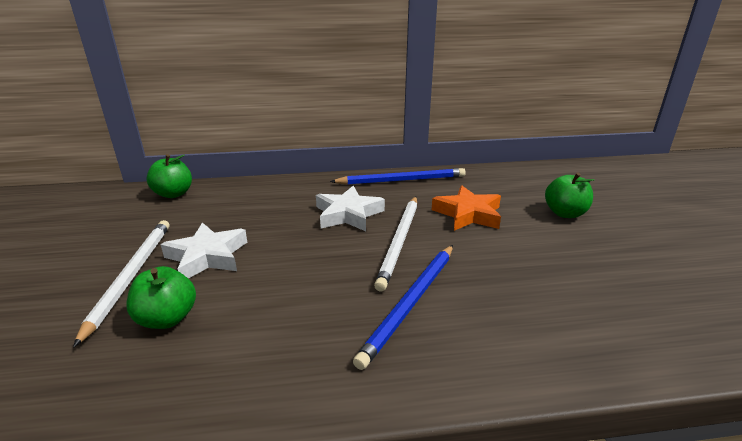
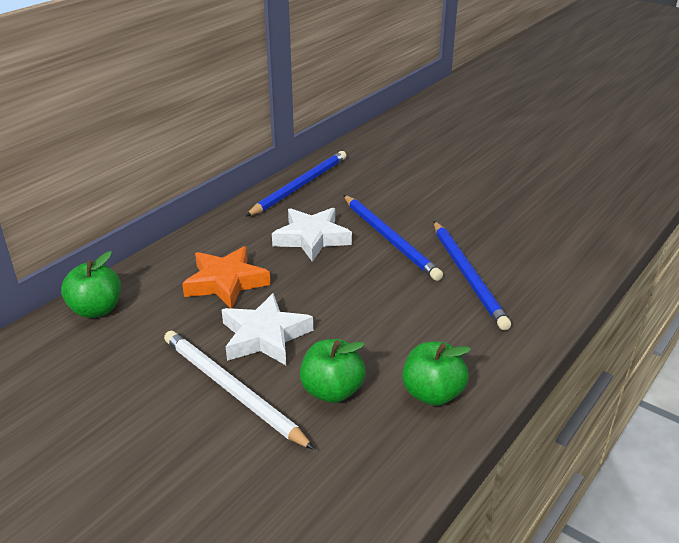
camera: 45 degrees left, 5 degrees up
(399, 242) = (390, 239): white pencil -> blue pencil
(468, 214) = (399, 191): orange star -> orange star (226, 282)
(565, 213) = (459, 159): green apple -> green apple (432, 394)

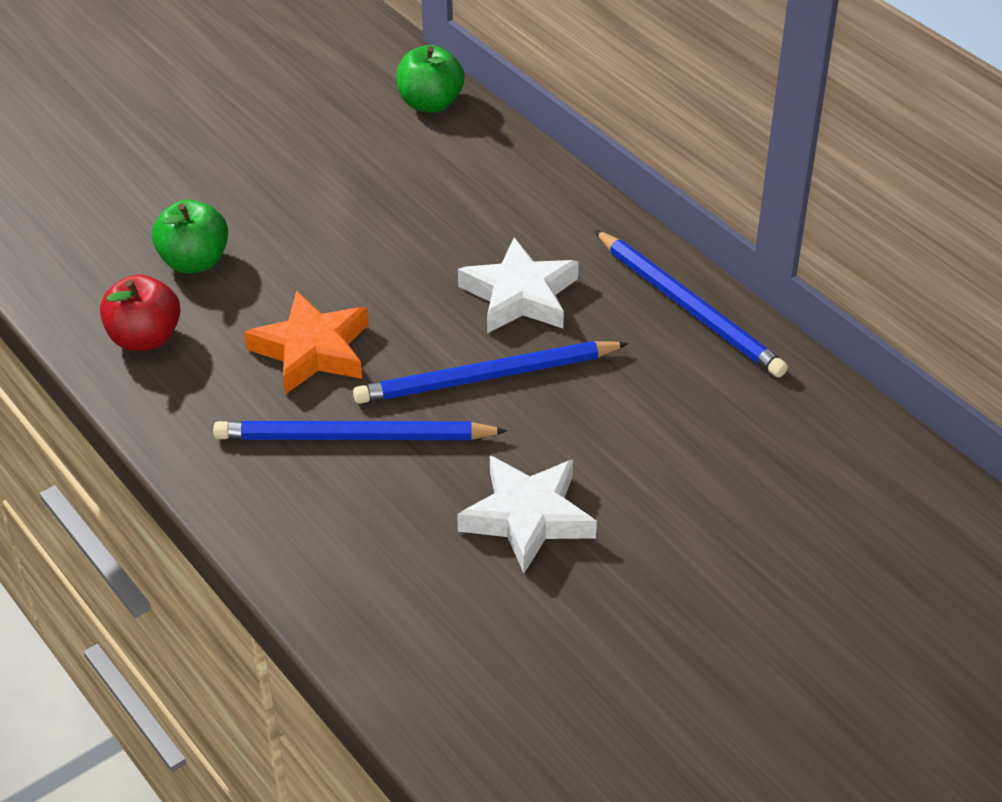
camera: 105 degrees right, 10 degrees up
(226, 282) = (442, 204): orange star -> orange star (312, 350)
(231, 390) = (238, 190): white pencil -> none
(265, 336) = (316, 224): white star -> white star (528, 518)
(432, 394) = (145, 338): green apple -> red apple

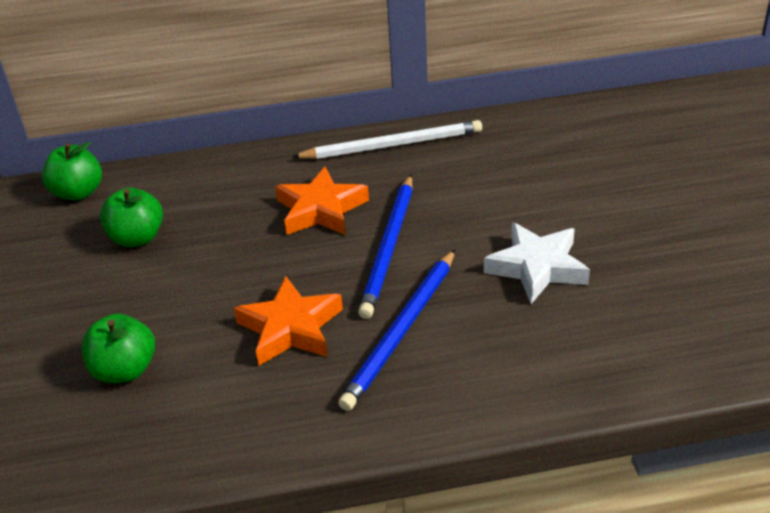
camera: 60 degrees left, 5 degrees down
(145, 338) = (191, 427): red apple -> none
(384, 180) = (137, 238): none -> green apple
(520, 295) = (321, 209): white star -> orange star
(689, 308) = (392, 145): blue pencil -> white pencil

